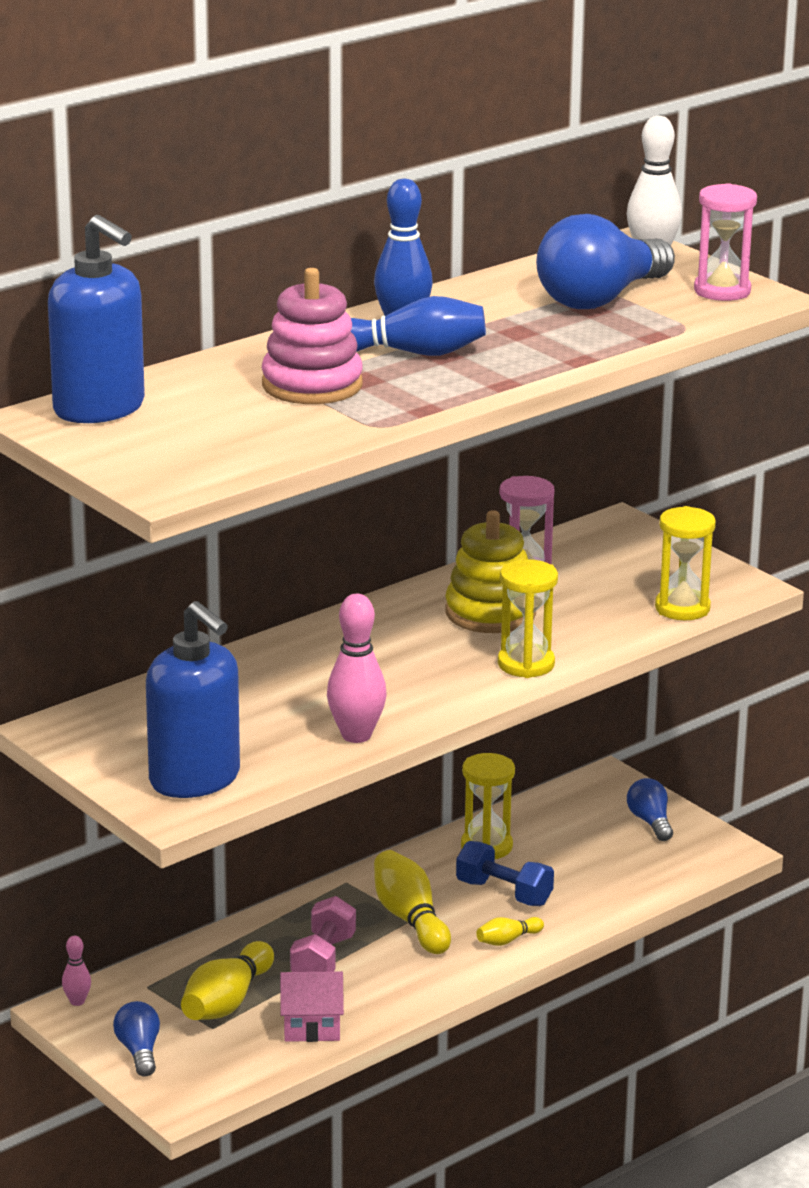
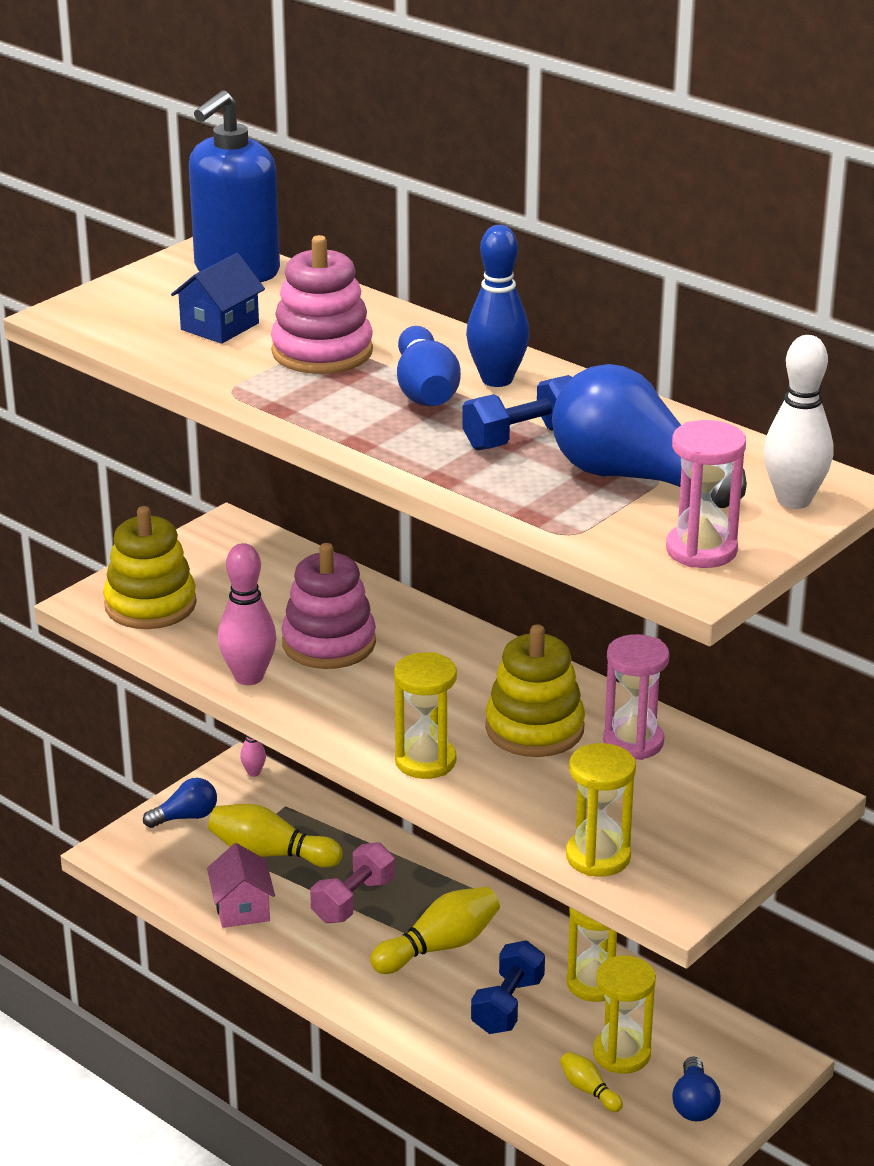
camera: 80 degrees right, 5 degrees up
(195, 779) = (150, 605): blue soap dispenser -> yellow stacking toy
(232, 422) = (220, 326): none -> blue house
(311, 692) = (329, 643): none -> pink stacking toy
(323, 959) = (353, 900): pink dumbbell -> pink dumbbell turned 60 degrees counterclockwise
(507, 940) = (419, 1017): yellow bowling pin -> yellow bowling pin (589, 1090)
(517, 327) = (522, 438): none -> blue dumbbell
(582, 846) = (621, 1054): none -> yellow hourglass
(650, 822) = (694, 1103): blue light bulb -> blue light bulb turned 120 degrees clockwise

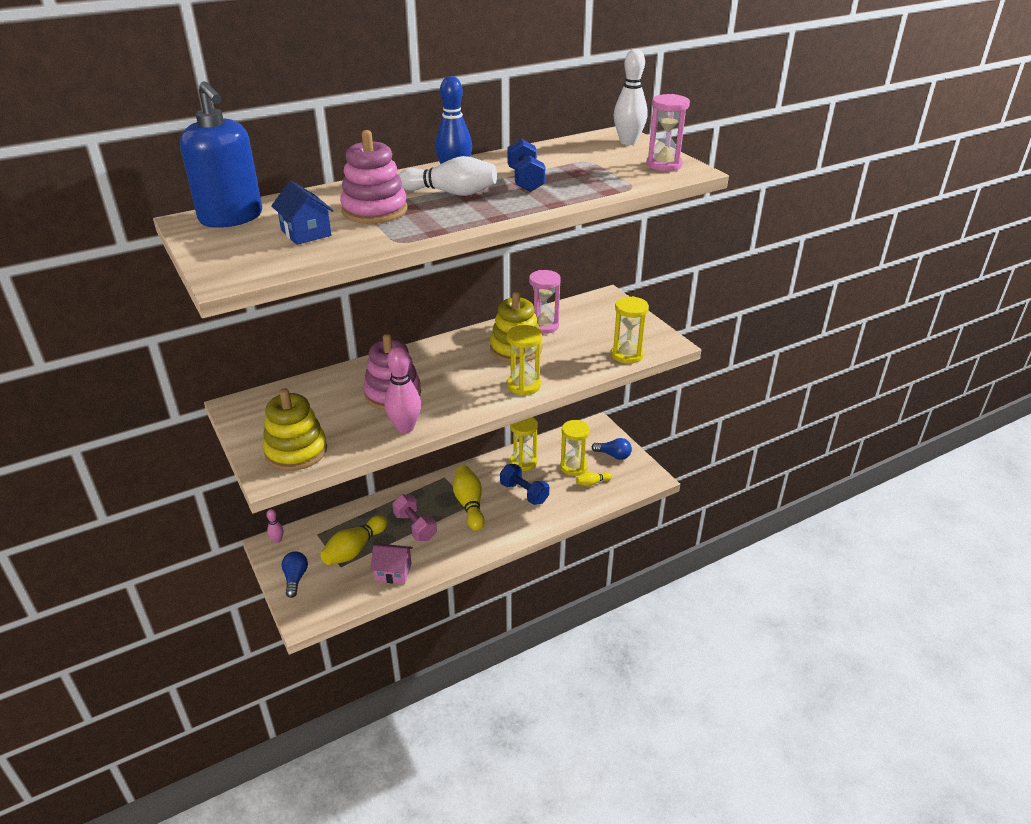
camera: 70 degrees left, 5 degrees up
(425, 391) = (451, 193): blue bowling pin -> white bowling pin
(635, 478) = (586, 165): blue light bulb -> none

